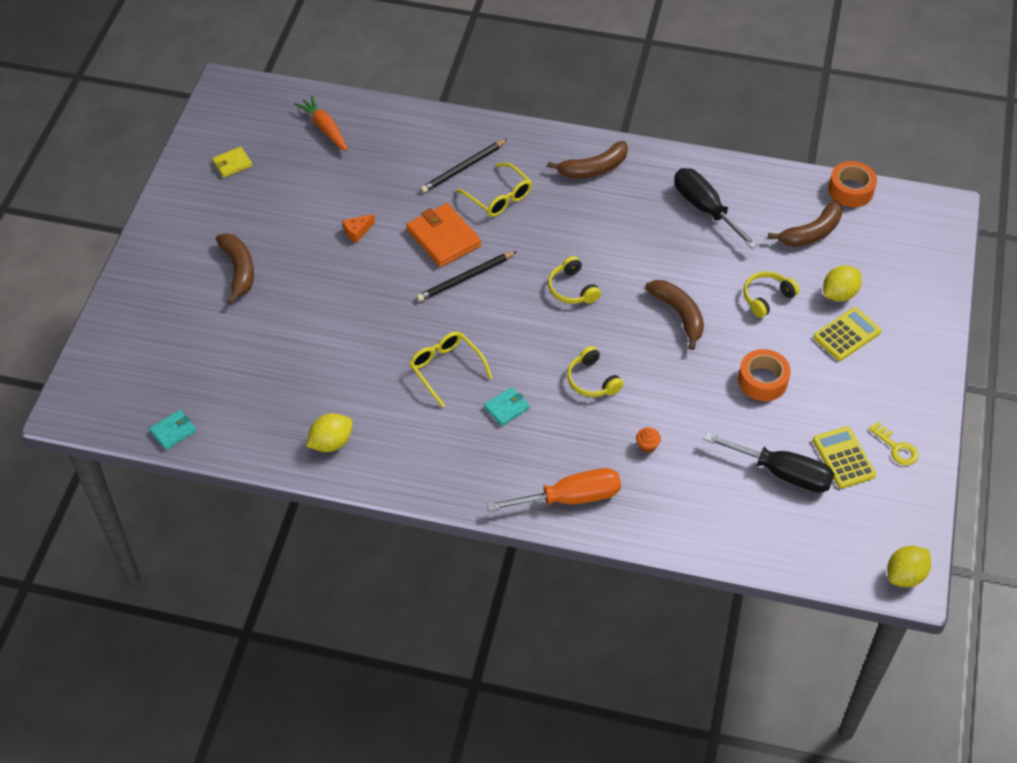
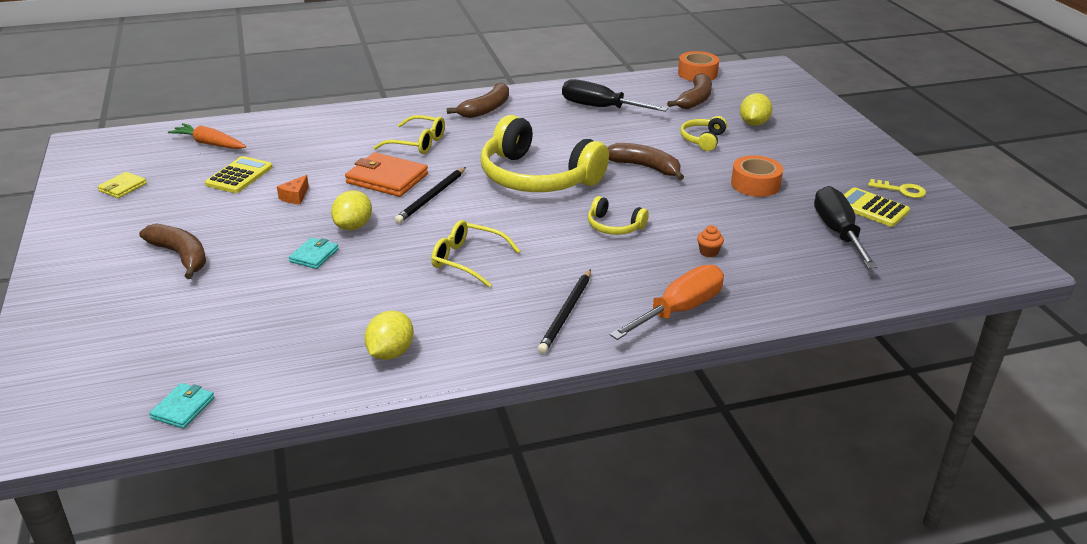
camera: 30 degrees left, 20 degrees down
(463, 168) = (368, 135): black pencil -> black pencil (566, 313)
(506, 408) = (553, 268): turquoise wallet -> turquoise wallet (314, 255)
(572, 289) = (537, 177): yellow headphones -> yellow headphones, size x2.25
(782, 473) = (838, 232): black screwdriver -> black screwdriver turned 90 degrees counterclockwise
(847, 334) = (786, 142): yellow calculator -> yellow calculator (239, 176)
(905, 575) = (1009, 261): yellow lemon -> yellow lemon (353, 226)

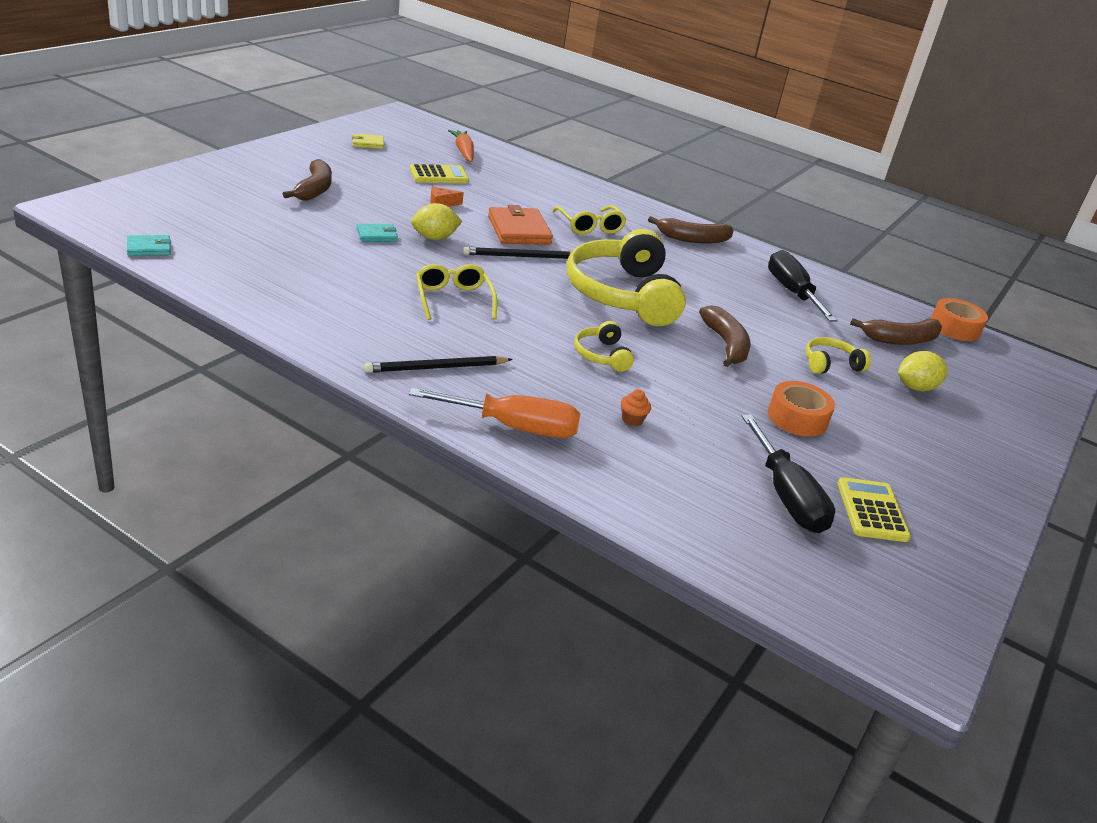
camera: 45 degrees right, 0 degrees up
(390, 353) = (292, 304): yellow lemon -> none
(838, 232) = (786, 496): black screwdriver -> black screwdriver turned 120 degrees clockwise
(901, 190) = (946, 525): yellow key -> none

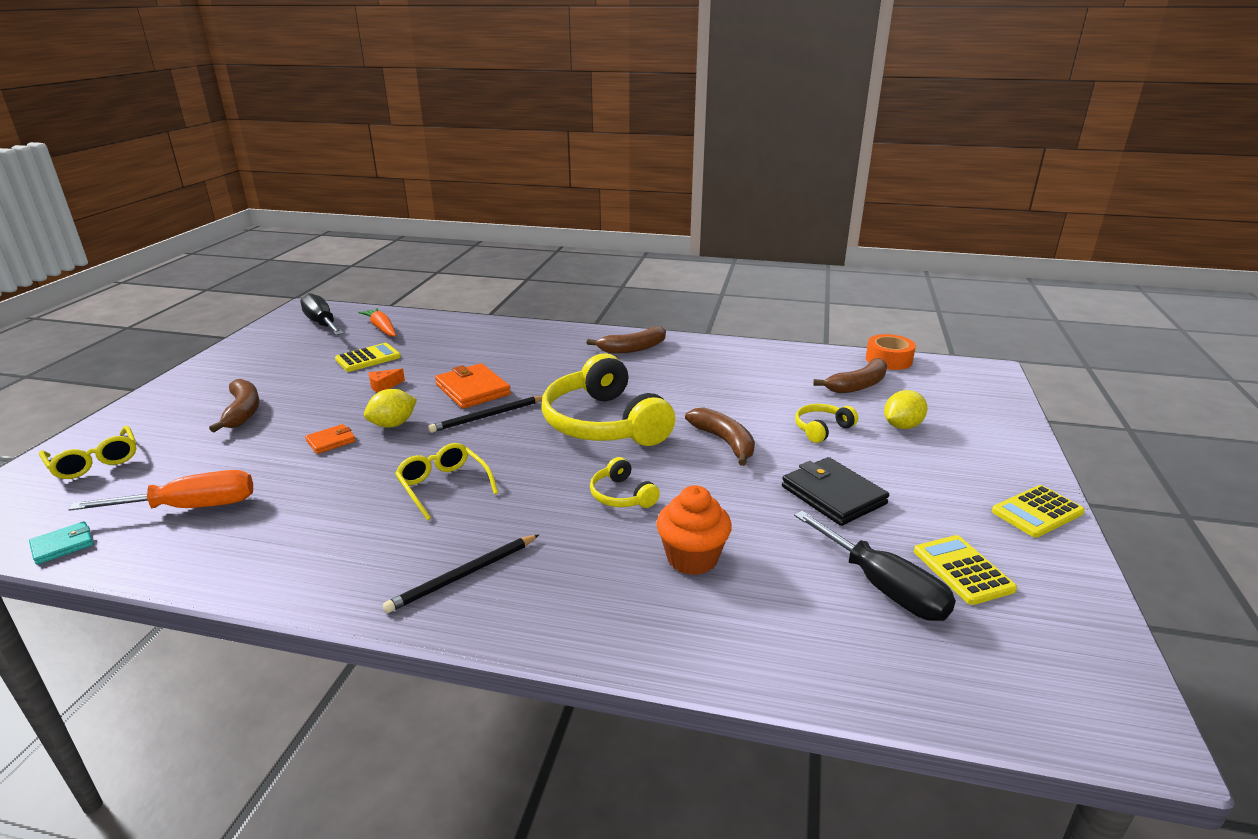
camera: 15 degrees left, 5 degrees down
(368, 143) = (282, 347): yellow wallet -> none
(376, 235) = (331, 441): turquoise wallet -> orange wallet
(514, 427) = (582, 618): orange screwdriver -> orange screwdriver (191, 507)
(590, 226) = (536, 365): yellow glasses -> yellow glasses (95, 462)
(632, 420) = (692, 558): orange cupcake -> orange cupcake, size x2.18
(792, 292) = (745, 371): black screwdriver -> black screwdriver (322, 323)
(797, 418) = (833, 495): orange tape -> black wallet
(989, 496) = (1037, 512): none -> yellow calculator

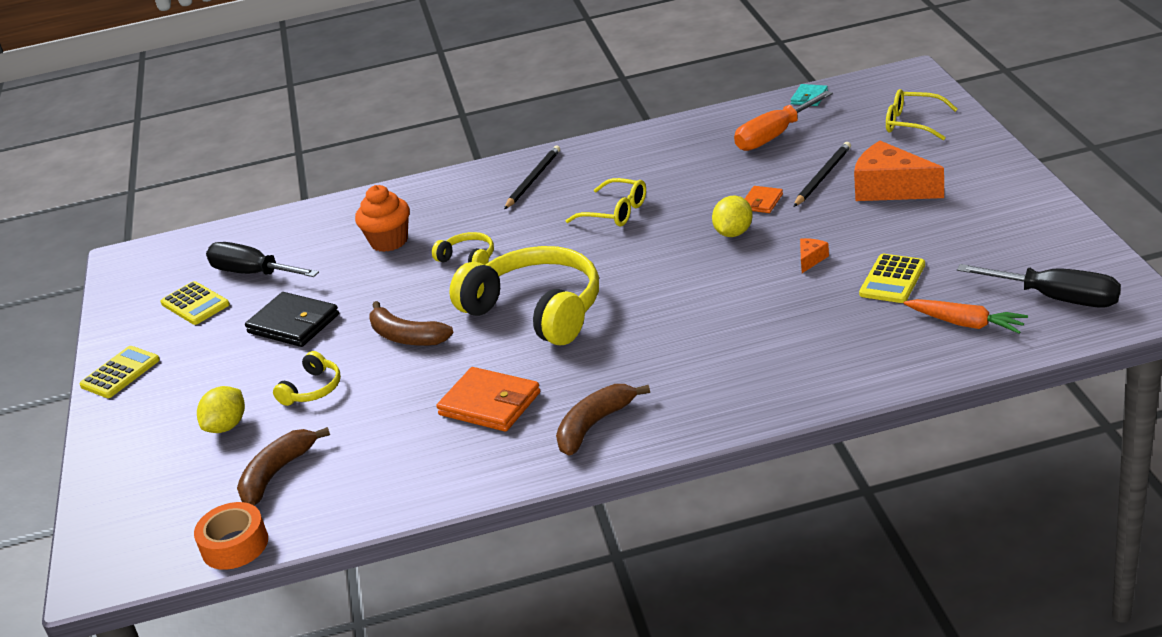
camera: 160 degrees right, 5 degrees up
(243, 412) = (890, 189): brown banana -> orange cheese
(473, 390) = (713, 292): orange wallet -> orange wallet (490, 404)
(488, 416) = (657, 273): black pencil -> black pencil (823, 176)

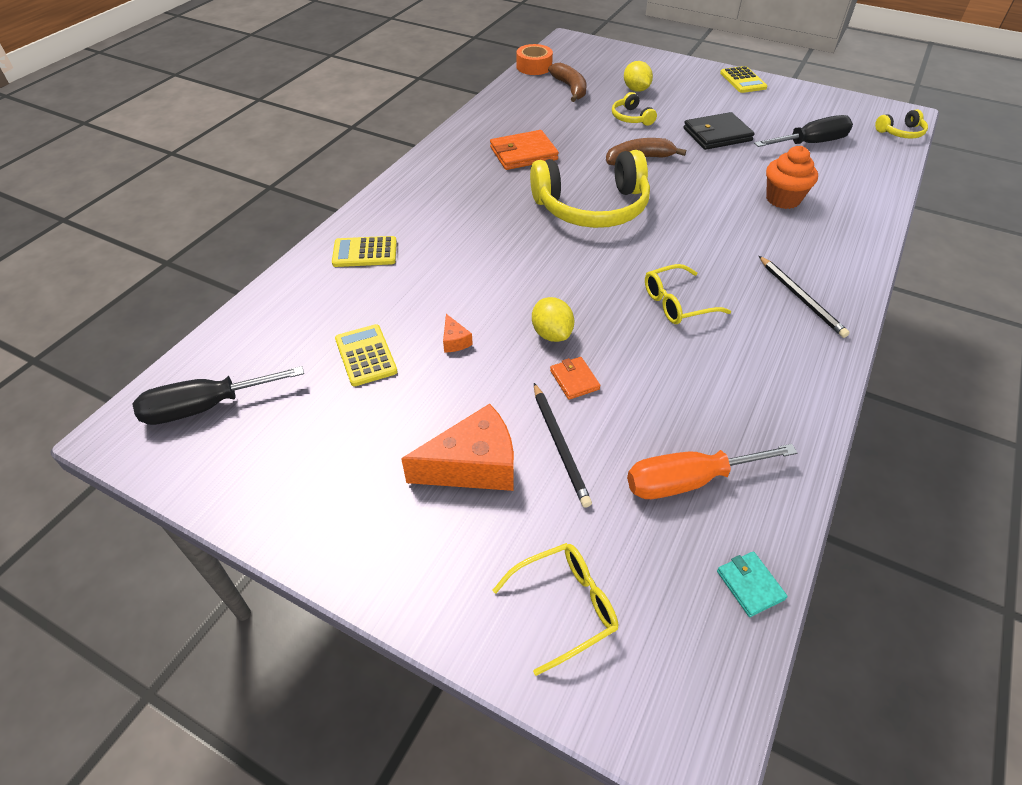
camera: 125 degrees right, 15 degrees up
(195, 304) = (795, 117): yellow calculator -> yellow calculator (365, 252)
(468, 259) = (705, 215): yellow headphones -> yellow headphones (900, 132)
(594, 425) = (447, 170): brown banana -> none
(774, 136) = (688, 481): orange screwdriver -> orange screwdriver turned 105 degrees counterclockwise
(965, 324) = (270, 344): orange carrot -> none

